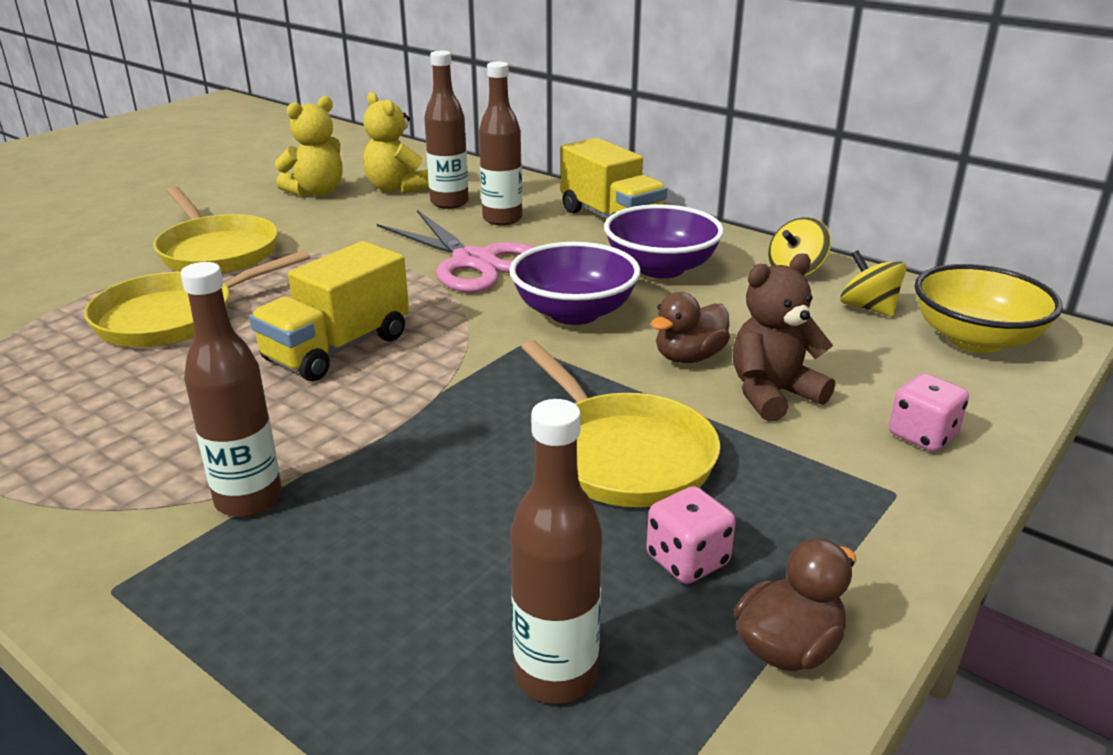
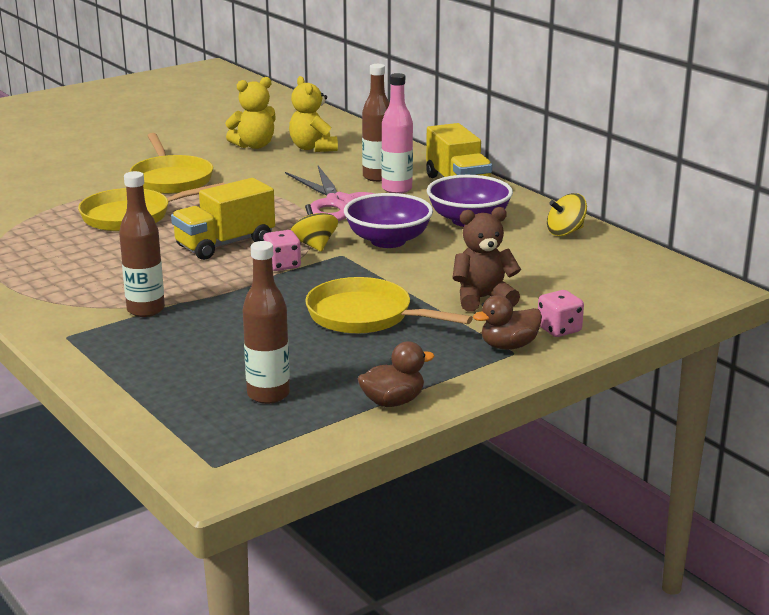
camera: 15 degrees right, 5 degrees down
(449, 203) = (346, 162): brown bottle -> none
(537, 233) = (397, 189): none -> pink bottle
(622, 455) = (365, 316): yellow pan -> yellow pan turned 135 degrees clockwise
(687, 560) = (367, 364): pink dice -> pink dice (282, 265)
(689, 357) = (445, 273): brown duck -> brown duck (508, 346)
(868, 308) = (595, 260): yellow spinning top -> yellow spinning top (314, 245)
(975, 339) = (652, 285): yellow bowl -> none

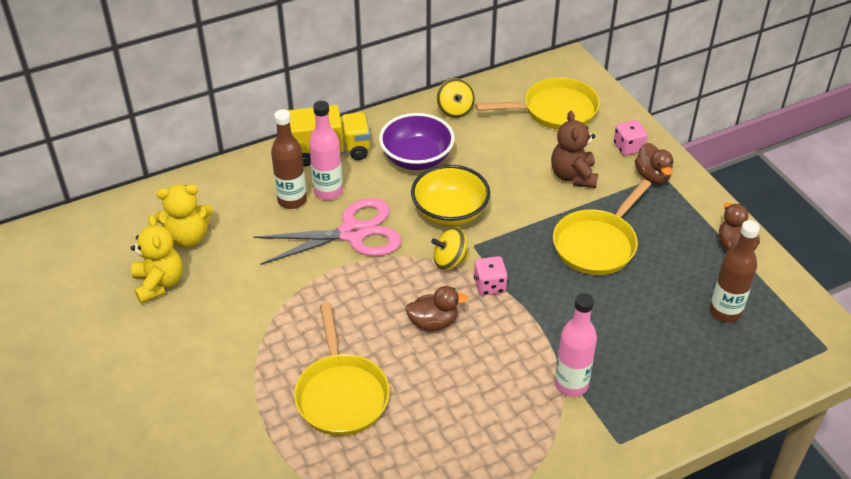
camera: 80 degrees left, 20 degrees up
(146, 310) = (571, 384): brown bottle -> pink bottle
(171, 179) = (240, 359): yellow pan -> yellow pan (555, 110)
(225, 244) = (433, 322): yellow truck -> brown duck
(388, 241) = (450, 213): purple bowl -> yellow bowl

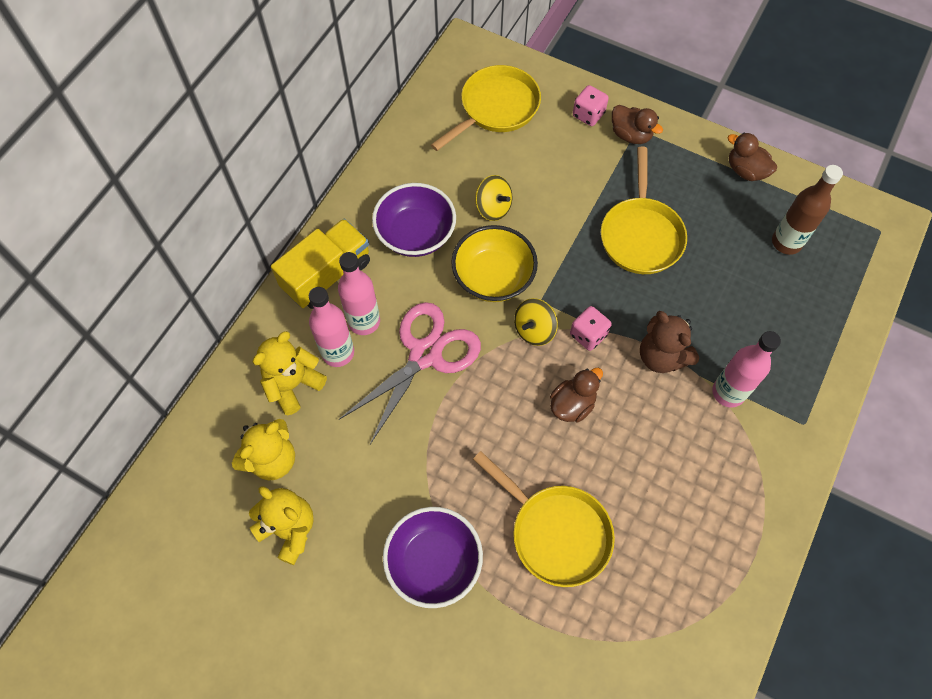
camera: 35 degrees left, 20 degrees up
(236, 360) = (434, 562): none -> purple bowl
(244, 203) = (293, 384): none -> yellow teddy bear
(292, 200) = (338, 353): brown bottle -> pink bottle
(455, 110) = (406, 158): yellow spinning top -> yellow spinning top (493, 208)
(573, 176) = (566, 173): brown teddy bear -> brown teddy bear (661, 356)

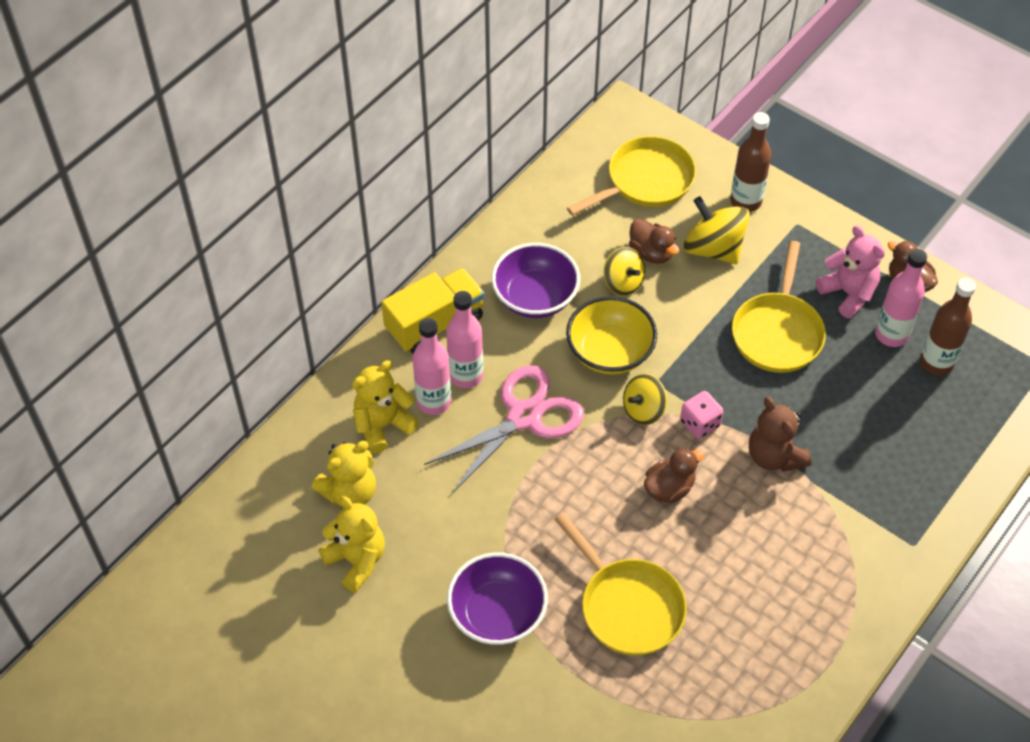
camera: 10 degrees right, 10 degrees down
(568, 163) = (713, 248): none -> yellow spinning top
(588, 115) = (745, 201): pink dice -> brown bottle
(630, 135) = (788, 229): brown duck -> brown duck (651, 253)
(695, 188) = (848, 293): none -> pink teddy bear
(728, 392) = (838, 502): pink bottle -> pink bottle (891, 335)

